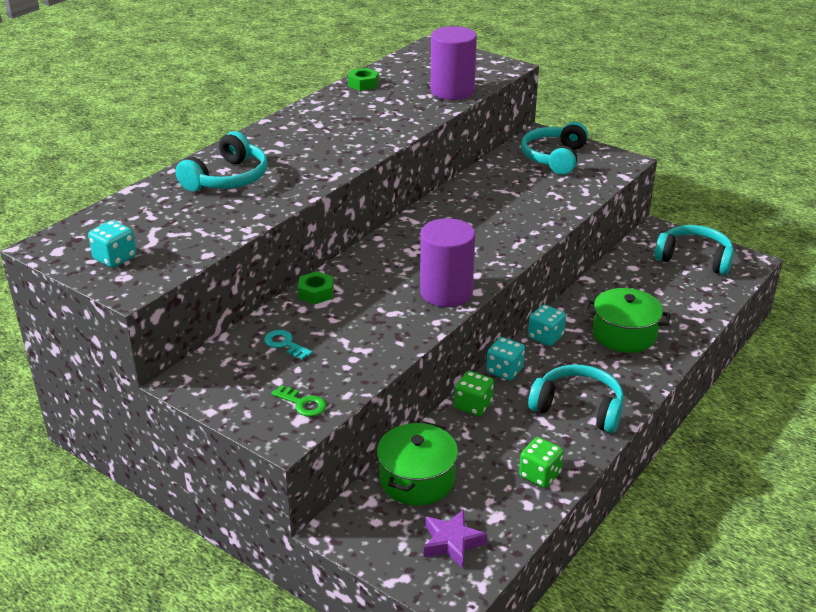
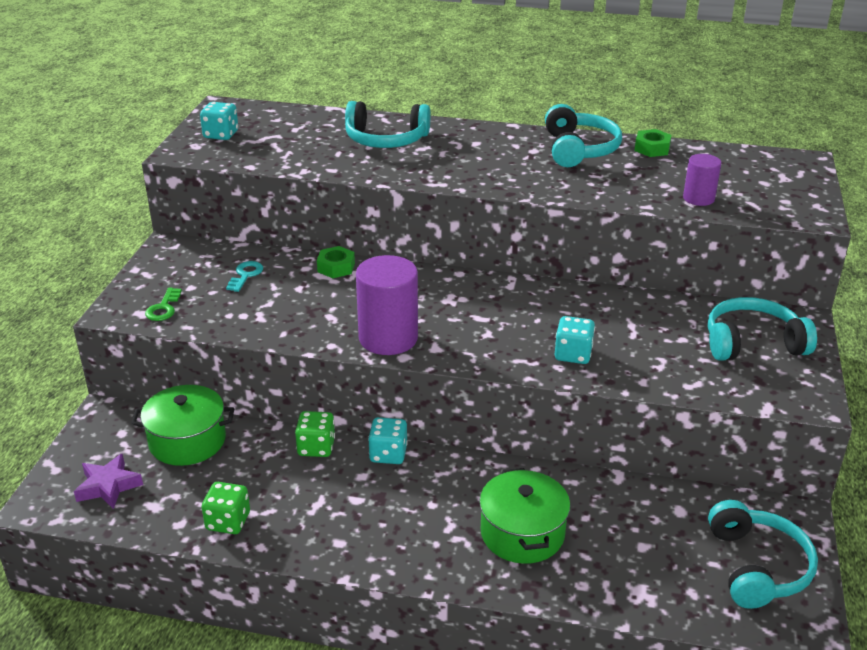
camera: 65 degrees right, 0 degrees up
(452, 91) = (698, 198): purple cylinder -> purple cylinder, size x0.56
(545, 337) = (470, 469): turquoise dice -> turquoise dice (573, 354)
(578, 408) = (354, 525): turquoise headphones -> turquoise headphones (578, 149)

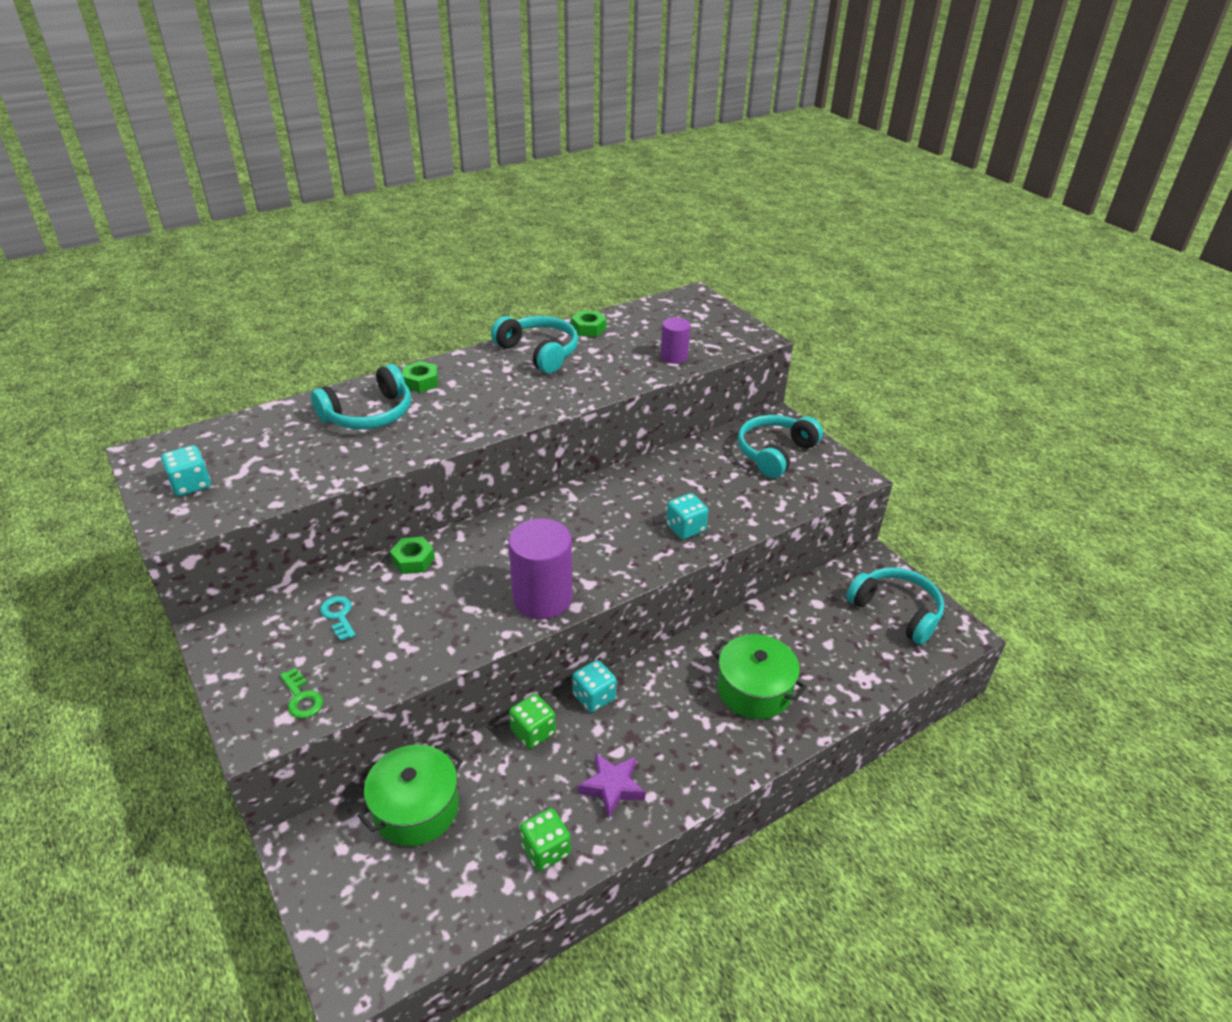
camera: 45 degrees left, 5 degrees up
(108, 486) = (398, 907): purple star -> purple star (612, 787)
(453, 134) = (421, 382): none -> green nut

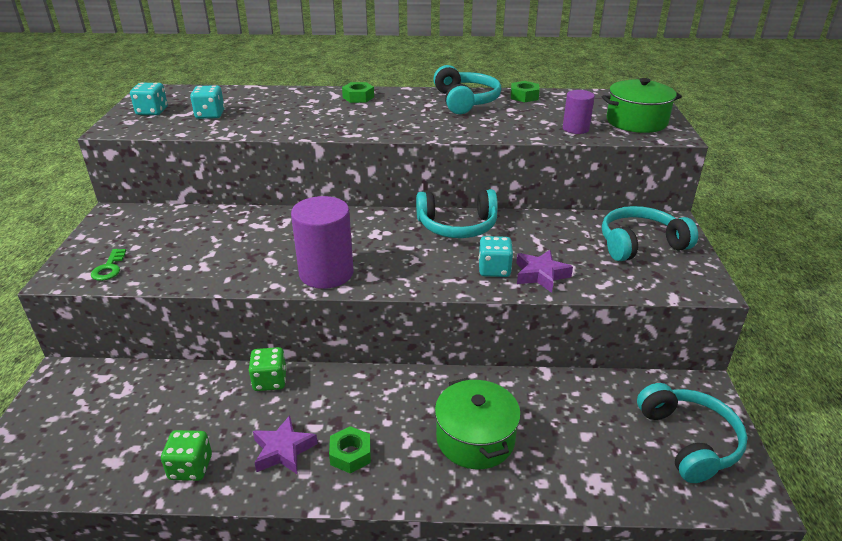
camera: 35 degrees right, 5 degrees down
(339, 616) = (187, 231): turquoise key -> none
(369, 414) = (301, 105): turquoise headphones -> turquoise headphones (457, 226)
(413, 560) = (269, 217): green nut -> green nut (350, 454)
(416, 808) = (144, 390): green pot -> green pot (636, 121)
(594, 697) = (338, 379): turquoise dice -> turquoise dice (210, 115)
(727, 517) = (541, 275): none -> purple star

